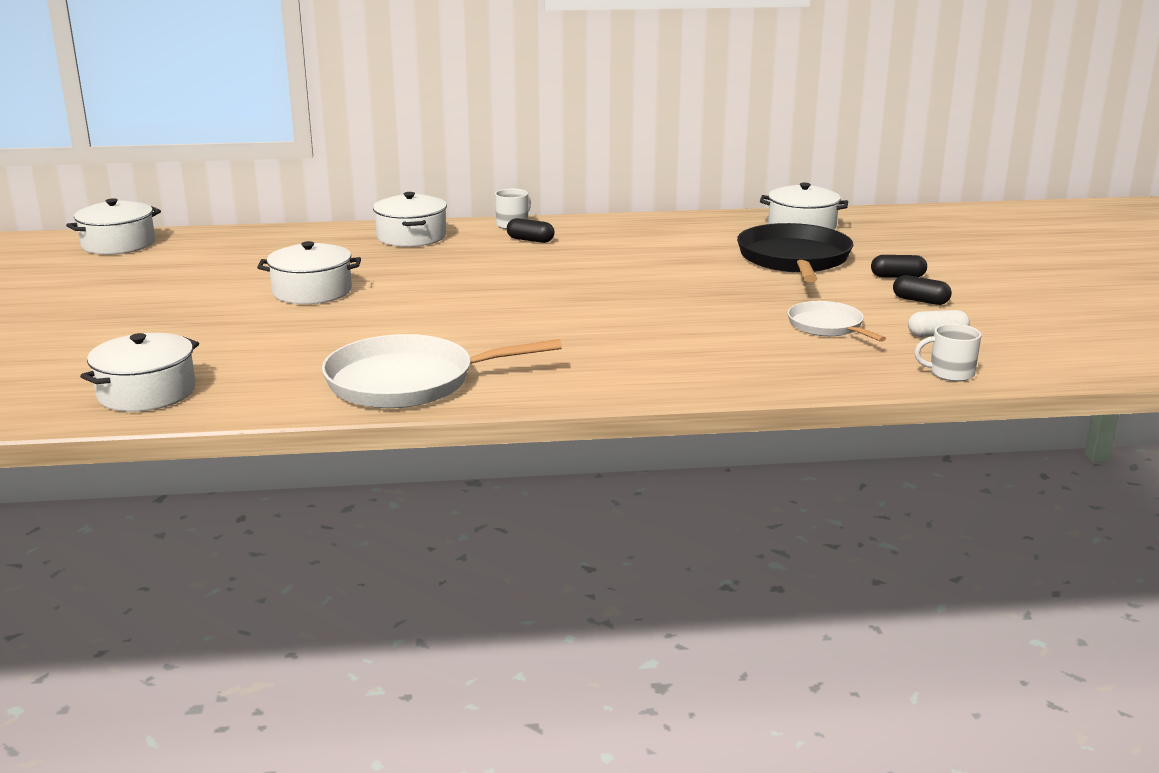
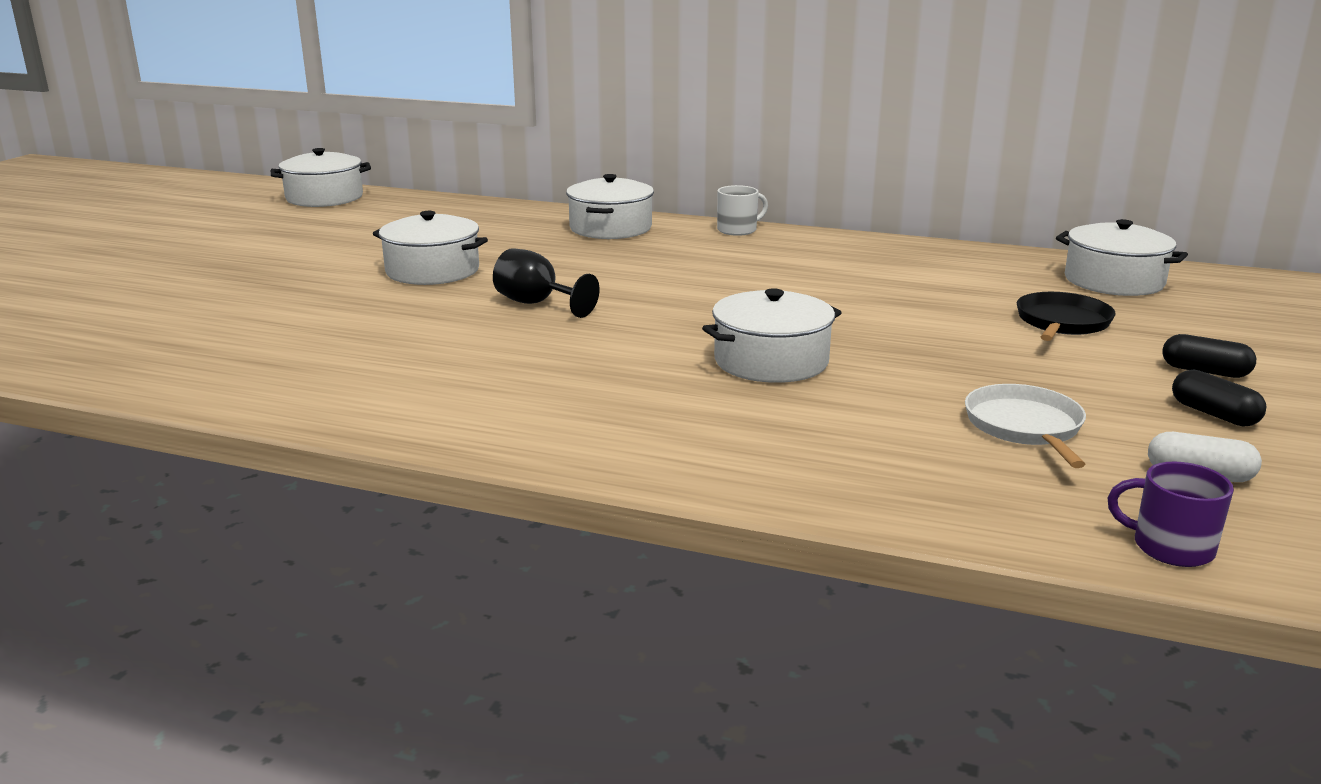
camera: 25 degrees right, 0 degrees up
(146, 392) = (123, 352): white pot -> white pot (771, 361)
(408, 382) = (390, 395): white pan -> none
(430, 303) = (537, 304): none -> black goblet
(530, 240) = (738, 249): black capsule -> none
(794, 259) = (1062, 323): black pan -> black pan, size x0.57
(950, 373) = (1170, 547): white mug -> purple mug

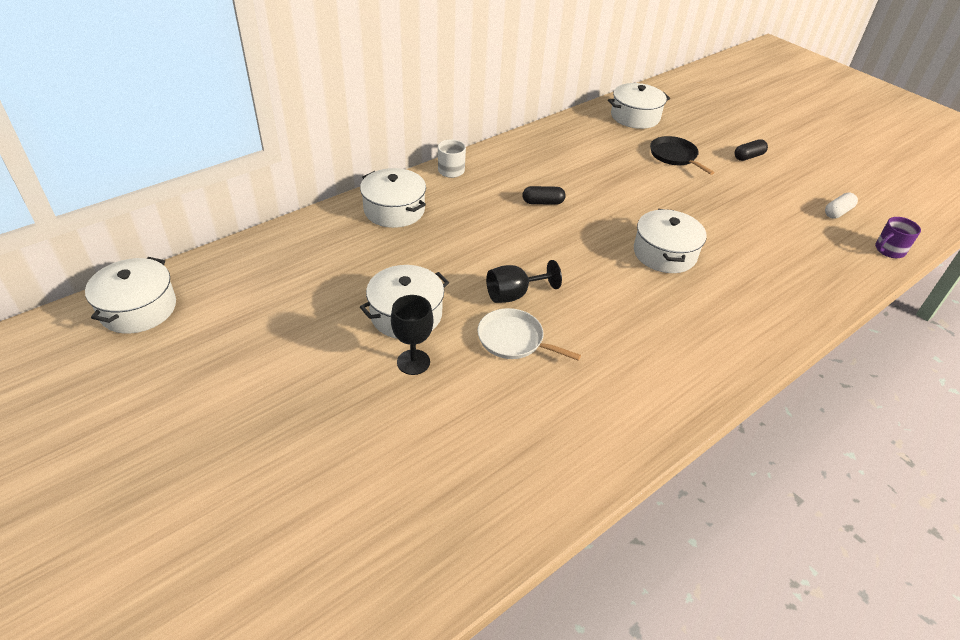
camera: 60 degrees left, 20 degrees up
(358, 290) = (413, 362): none -> black goblet
(1025, 427) = (778, 225): white pan -> white pan (514, 340)
(1214, 414) = (789, 179): black capsule -> black capsule (543, 202)

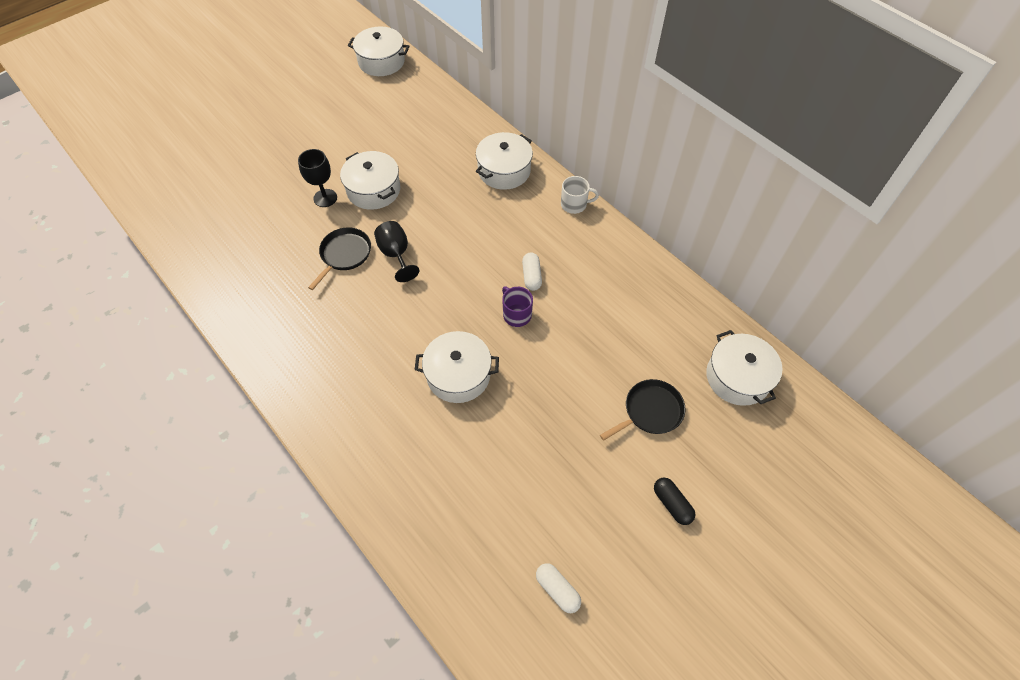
camera: 90 degrees right, 15 degrees up
(514, 340) = (344, 255): white pan -> black pan
(543, 202) = (531, 276): black capsule -> white capsule
(889, 250) = (482, 632): purple mug -> purple mug (516, 314)

